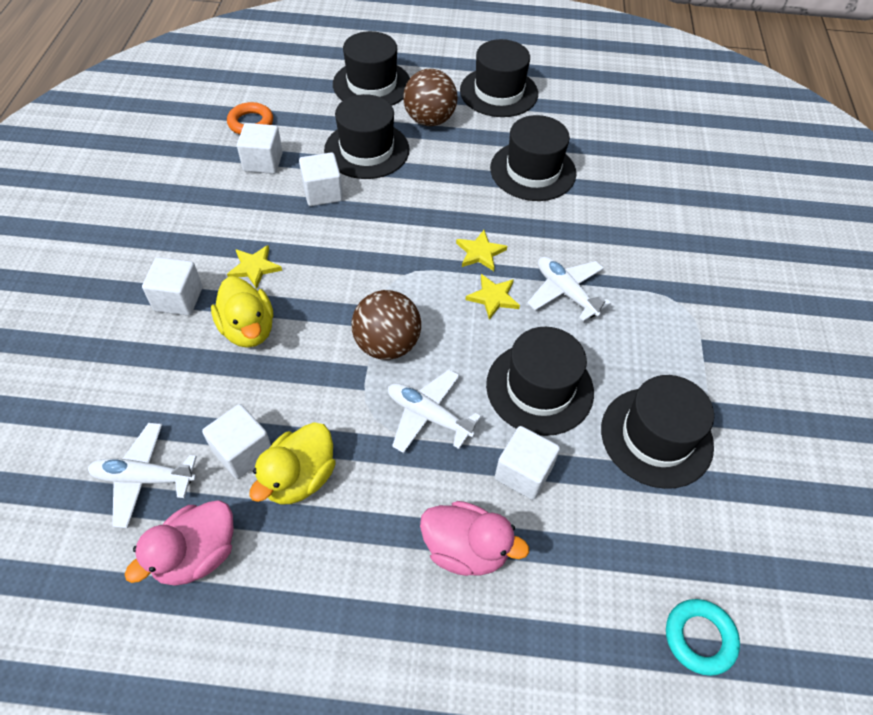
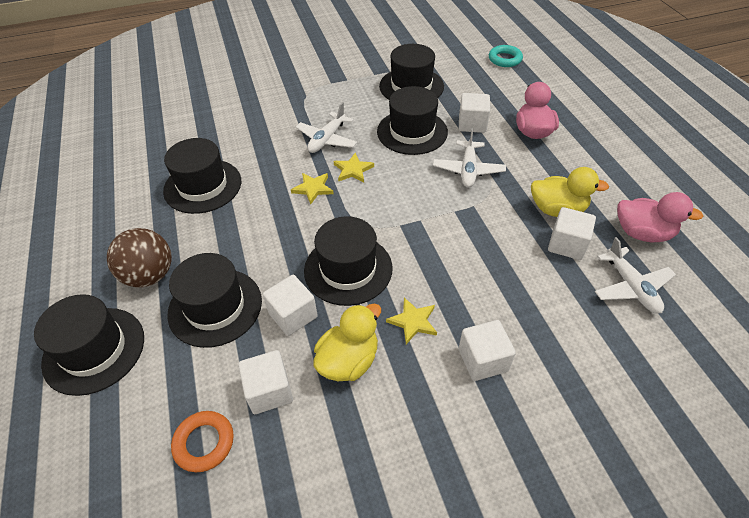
camera: 110 degrees left, 5 degrees down
(248, 329) = (475, 292): yellow duck -> yellow duck (348, 360)
(387, 344) = (430, 207): brown ball -> none
(498, 92) = (88, 238): black hat -> black hat (348, 269)

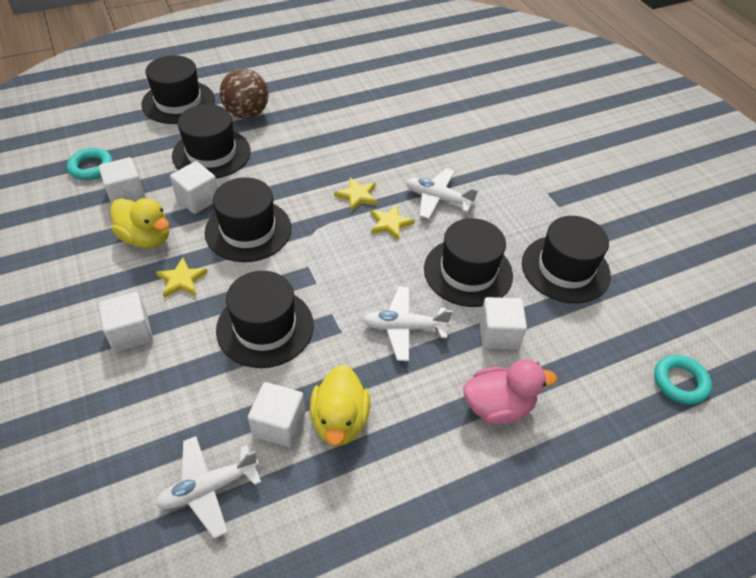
camera: 80 degrees right, 0 degrees up
(203, 186) = (354, 123): black hat -> black hat (265, 327)
(204, 443) = (91, 167): orange ring -> turquoise ring
(642, 233) = (300, 522): pink duck -> none

